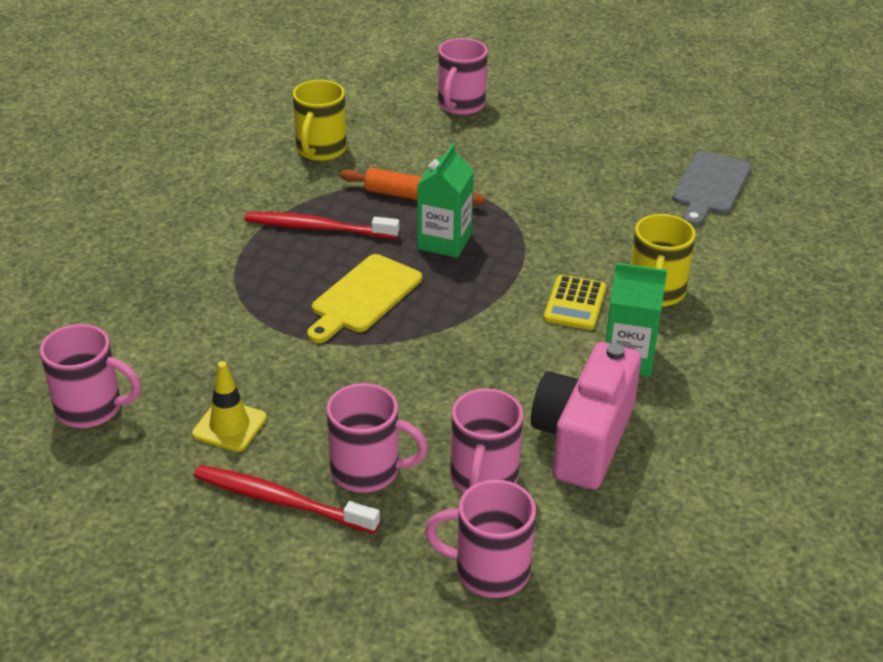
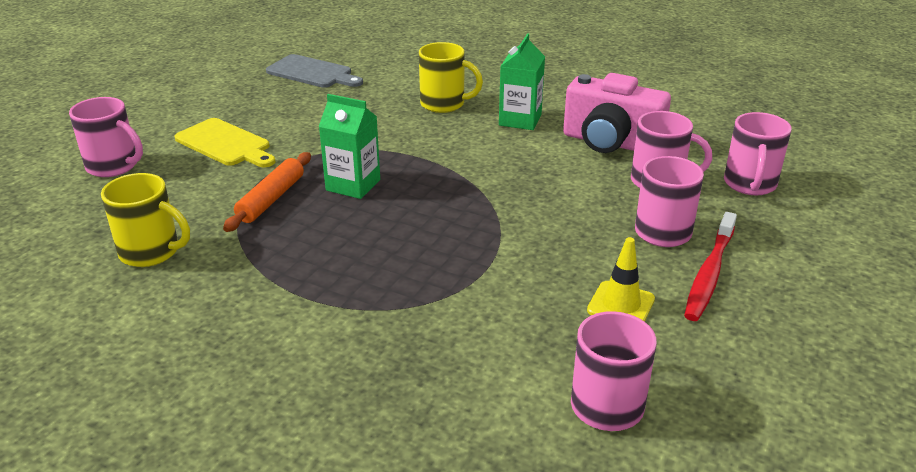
camera: 85 degrees left, 5 degrees down
(318, 228) = (307, 254): red toothbrush -> none
(363, 297) = (431, 229): yellow cutting board -> yellow cutting board (225, 144)
(575, 303) = (453, 134): yellow calculator -> none

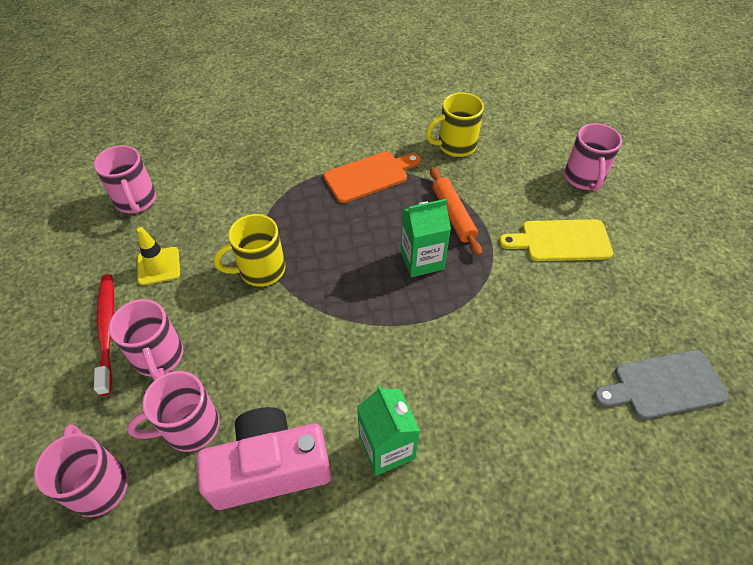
camera: 140 degrees right, 20 degrees up
(114, 166) = (584, 178): pink mug -> pink mug turned 75 degrees counterclockwise
(288, 273) = (369, 176): none -> orange cutting board
(444, 104) = (482, 423): yellow mug -> yellow mug (260, 270)

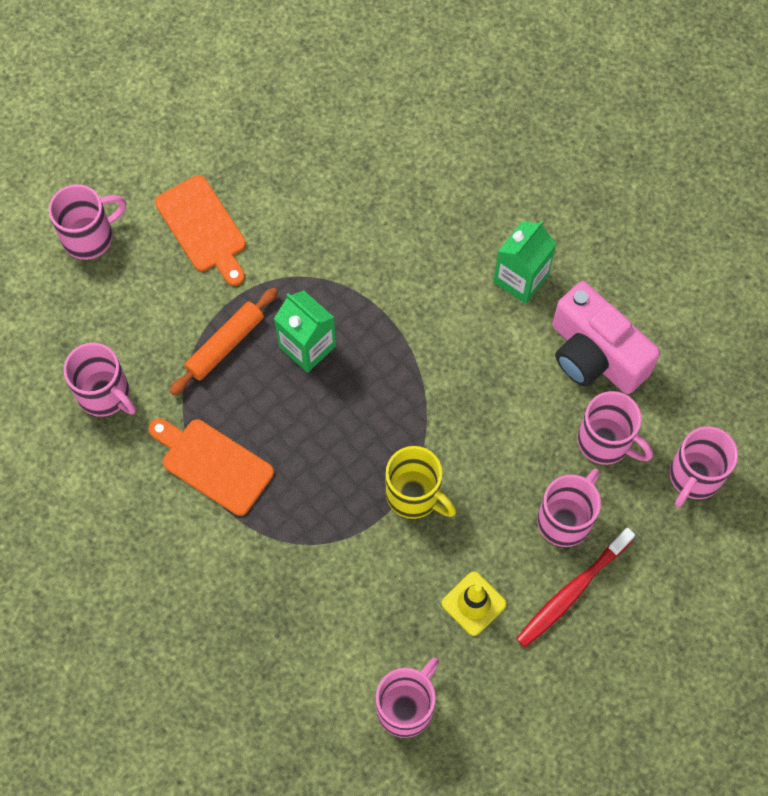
camera: 120 degrees left, 15 degrees up
(455, 146) = (105, 394): yellow mug -> pink mug
(561, 241) = (203, 228): yellow cutting board -> orange cutting board
(664, 385) = (330, 98): grey cutting board -> none

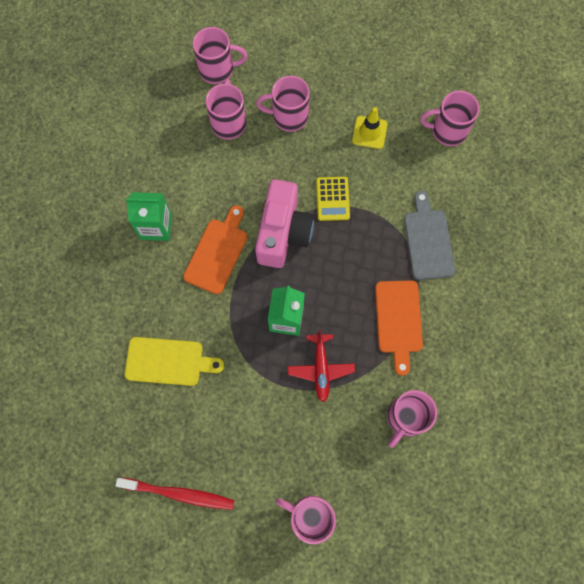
camera: 125 degrees left, 5 degrees up
(105, 394) = (405, 418): pink mug -> pink mug turned 150 degrees counterclockwise
(203, 228) = (251, 443): orange cutting board -> orange cutting board (217, 252)
(225, 345) = (320, 369): orange rolling pin -> red plane
(280, 569) = (428, 240): none -> grey cutting board
(351, 201) = (168, 361): none -> yellow cutting board
(415, 495) = (332, 199): yellow mug -> yellow calculator
(572, 591) = (326, 91): red toothbrush -> red toothbrush (179, 494)
(595, 355) = (179, 158): pink camera -> pink camera (283, 233)

